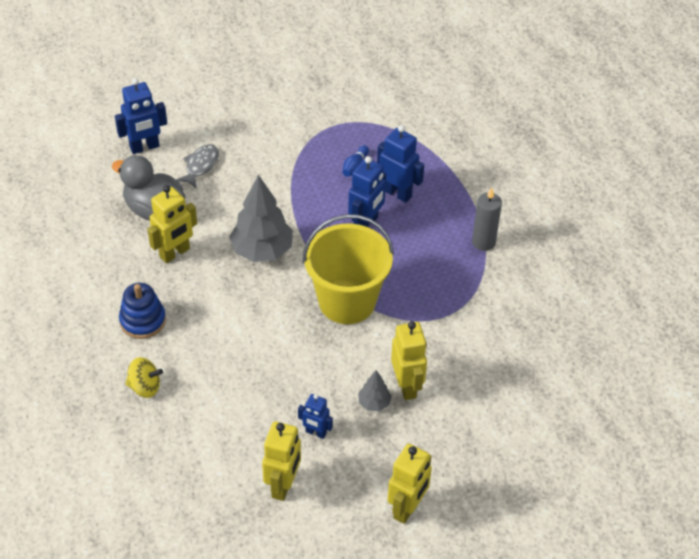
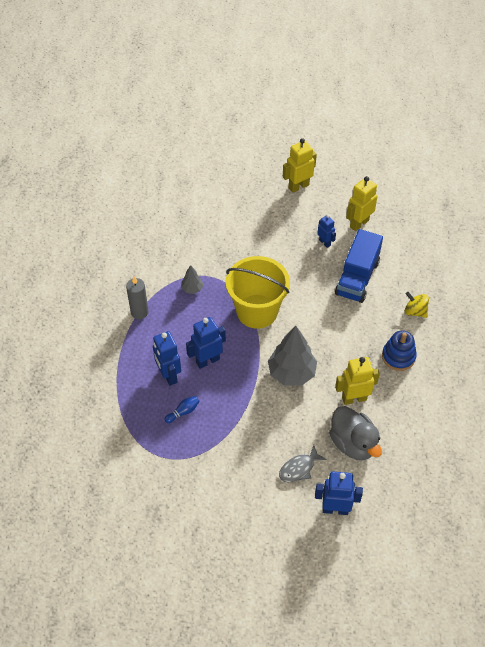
camera: 150 degrees left, 5 degrees up
(244, 400) = (357, 278): none -> blue truck
(374, 403) = (281, 244): grey tree -> grey tree (192, 288)
(407, 386) = (255, 245): yellow robot -> none

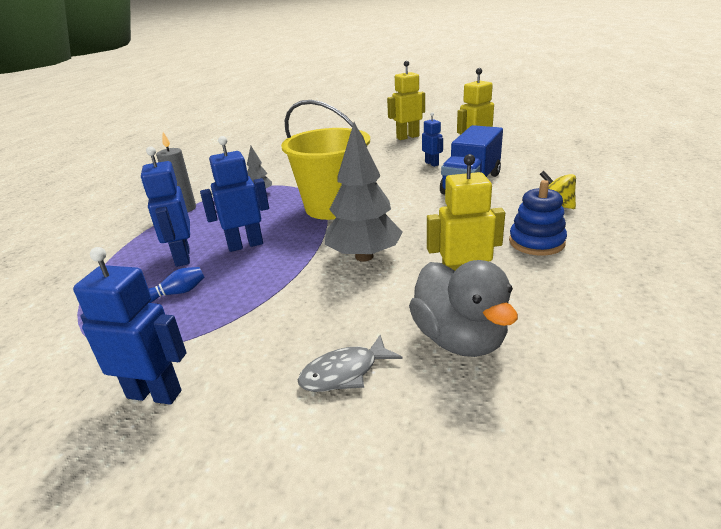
camera: 10 degrees right, 25 degrees down
(335, 509) = (410, 452): blue robot -> blue robot (154, 394)

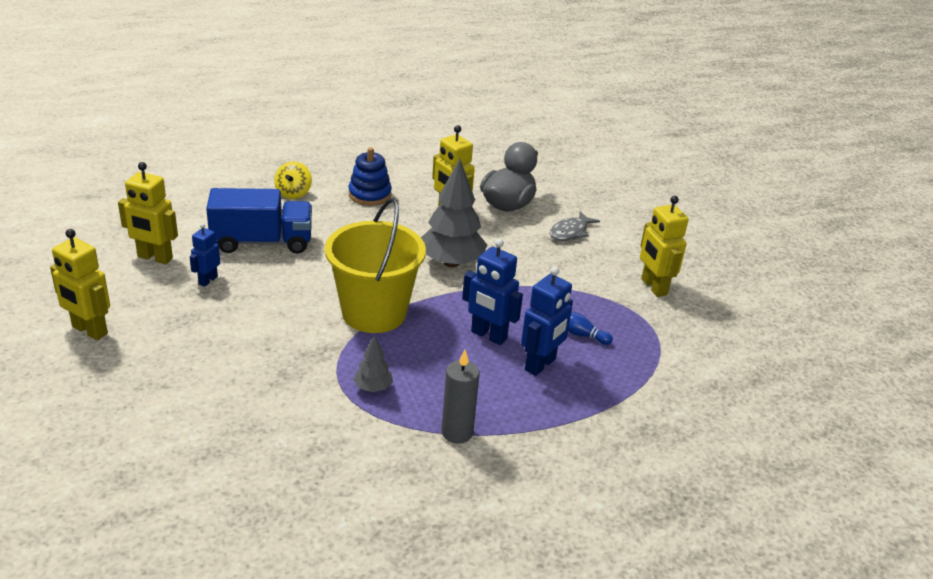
camera: 130 degrees left, 5 degrees up
(154, 394) = (653, 287): blue robot -> yellow robot
(344, 373) = (570, 232): grey fish -> grey fish turned 105 degrees clockwise

